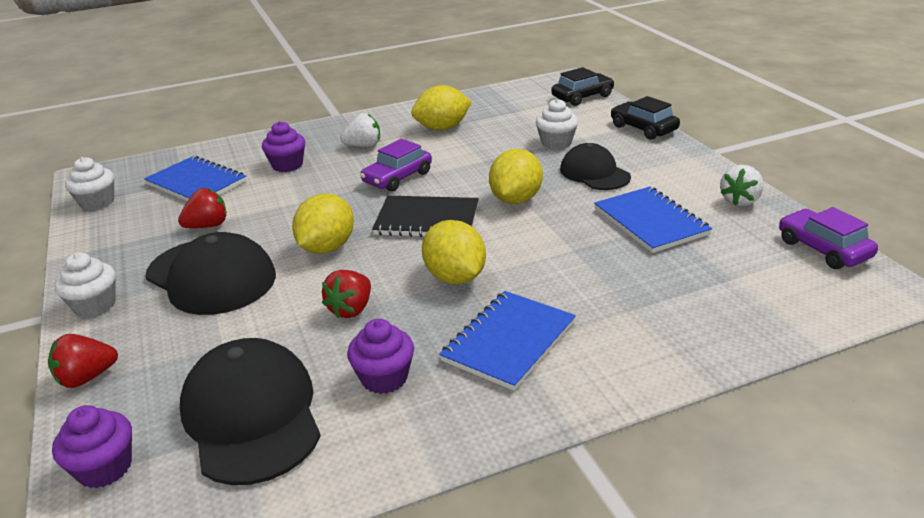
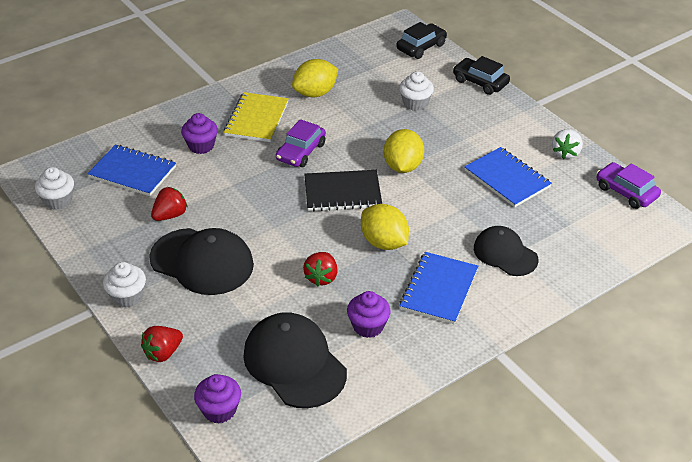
camera: 15 degrees left, 10 degrees up
(327, 247) = (277, 226): yellow lemon -> none
(363, 146) = (256, 119): white strawberry -> yellow notebook
(594, 173) = (454, 134): black cap -> black cap (505, 254)

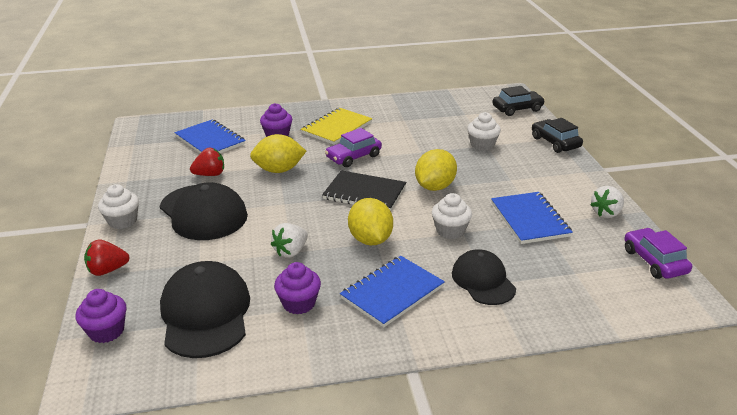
camera: 25 degrees right, 10 degrees down
(58, 201) = (139, 146): white cupcake -> white cupcake (450, 231)
(315, 93) = (399, 121): yellow lemon -> yellow lemon (279, 170)
(321, 277) = (291, 251): red strawberry -> white strawberry

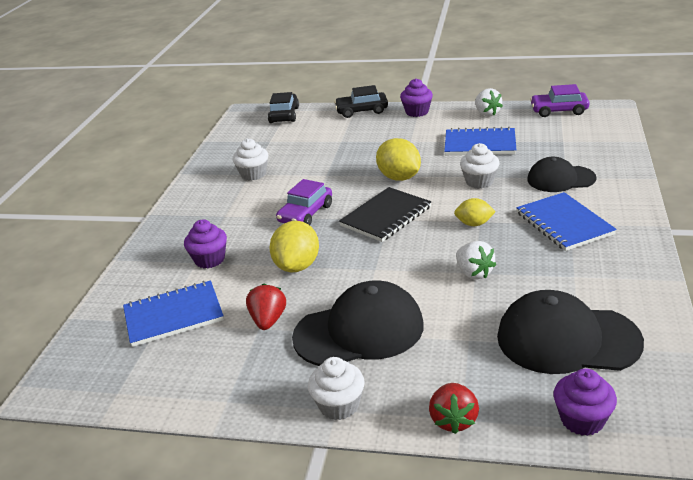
camera: 65 degrees left, 0 degrees up
(299, 303) = (566, 276): purple cupcake -> purple cupcake (417, 112)
(336, 128) = (229, 216): yellow notebook -> none
(353, 157) = (305, 214): purple car -> purple car turned 45 degrees clockwise
(370, 240) = (474, 224): yellow lemon -> yellow lemon, size x0.60
(482, 145) = (339, 143): white cupcake -> white cupcake (253, 174)

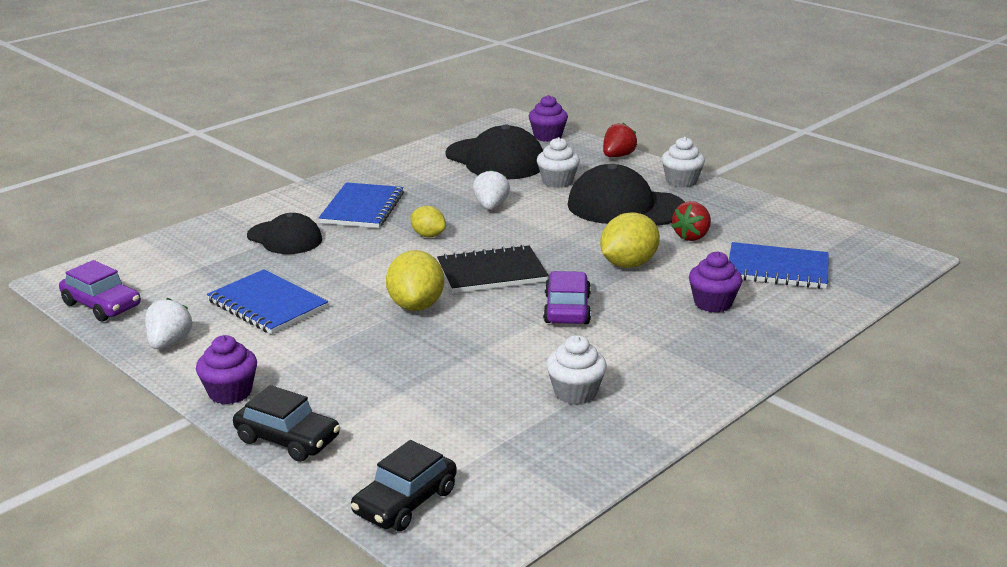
camera: 150 degrees left, 5 degrees down
(305, 214) = (567, 309): purple car -> purple car turned 60 degrees counterclockwise
(479, 181) = (352, 266): white cupcake -> white cupcake (557, 182)

